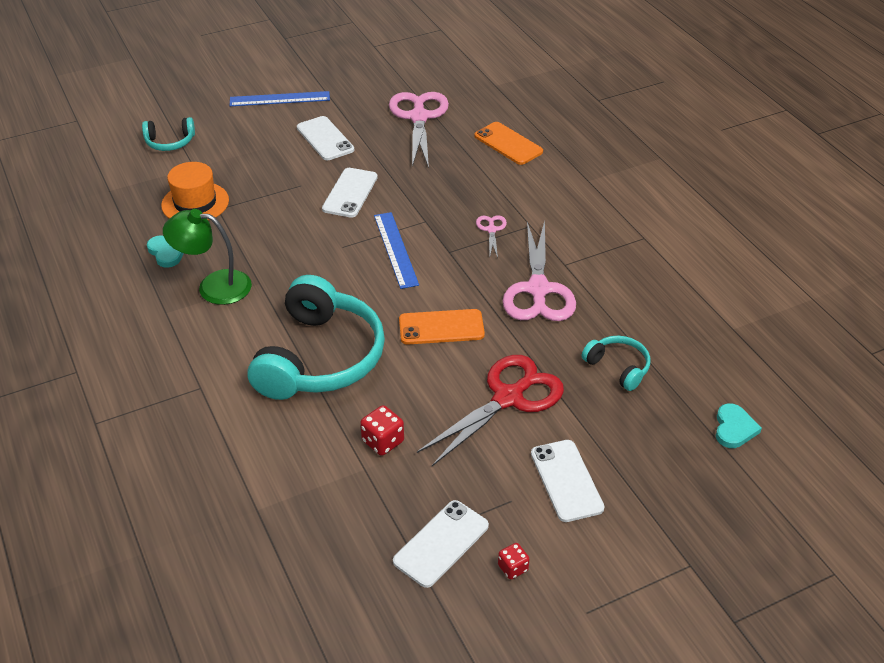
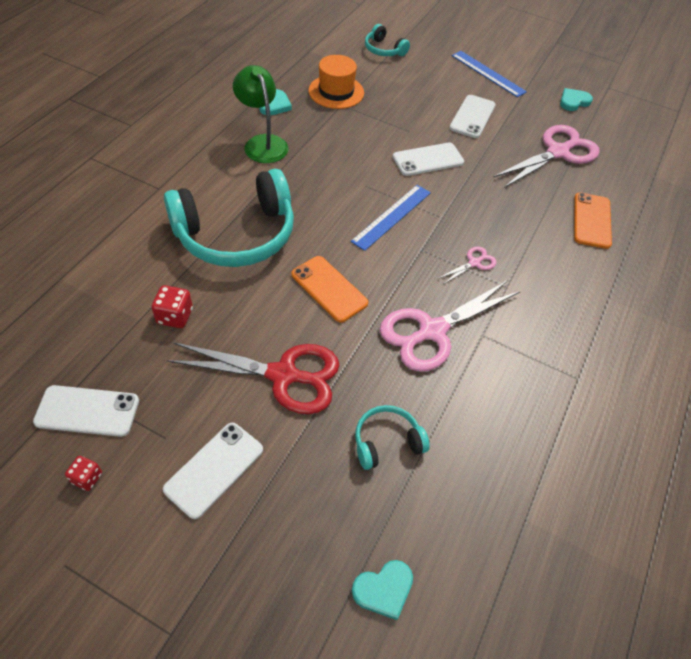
camera: 50 degrees right, 10 degrees up
(370, 74) = (573, 101): none -> turquoise heart
(618, 367) = (386, 442): turquoise headphones -> turquoise headphones turned 120 degrees counterclockwise

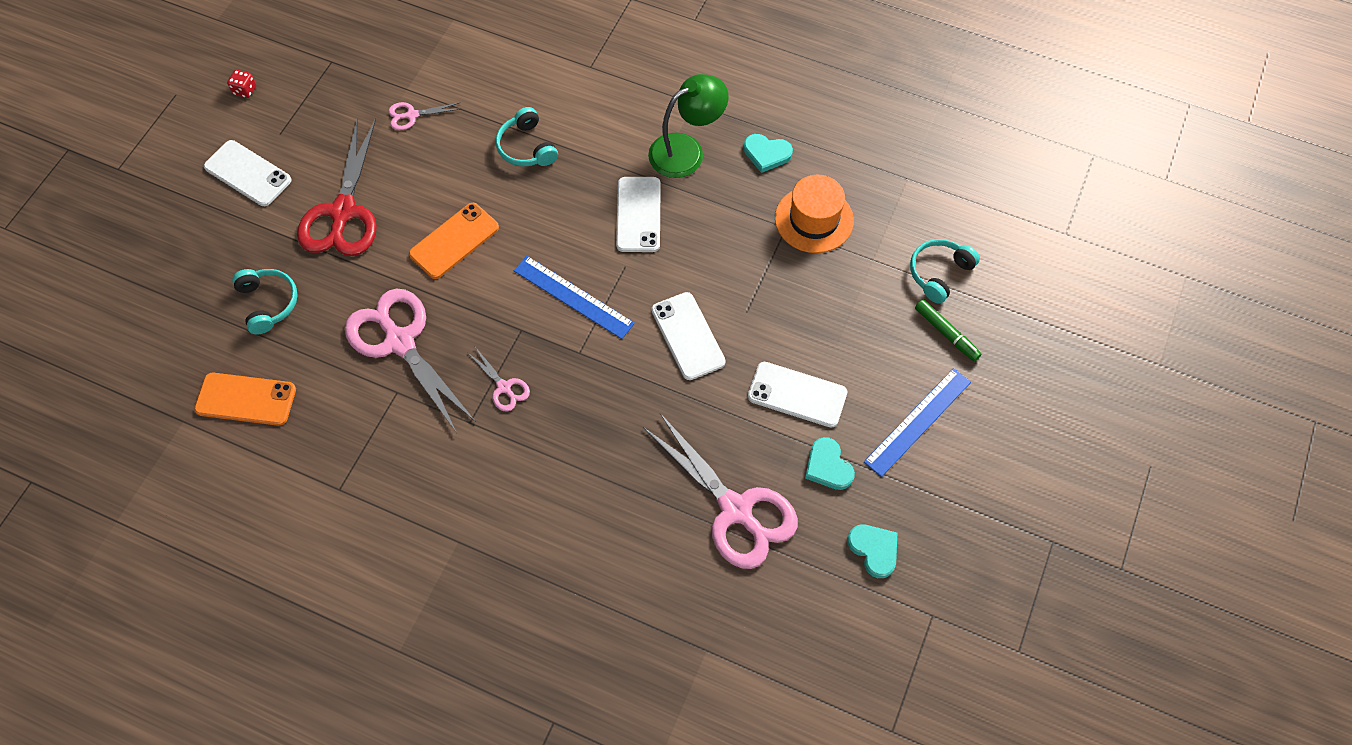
camera: 90 degrees right, 10 degrees up
(87, 411) = (307, 75): white phone -> white phone (638, 214)
(175, 316) = (411, 115): red dice -> pink scissors
(236, 234) = (526, 147): turquoise headphones -> turquoise headphones, size x0.46
(383, 589) = (133, 306): turquoise heart -> turquoise heart (828, 466)
(427, 54) = (946, 333): none -> green marker
(592, 220) = (595, 539): orange phone -> orange phone (246, 399)

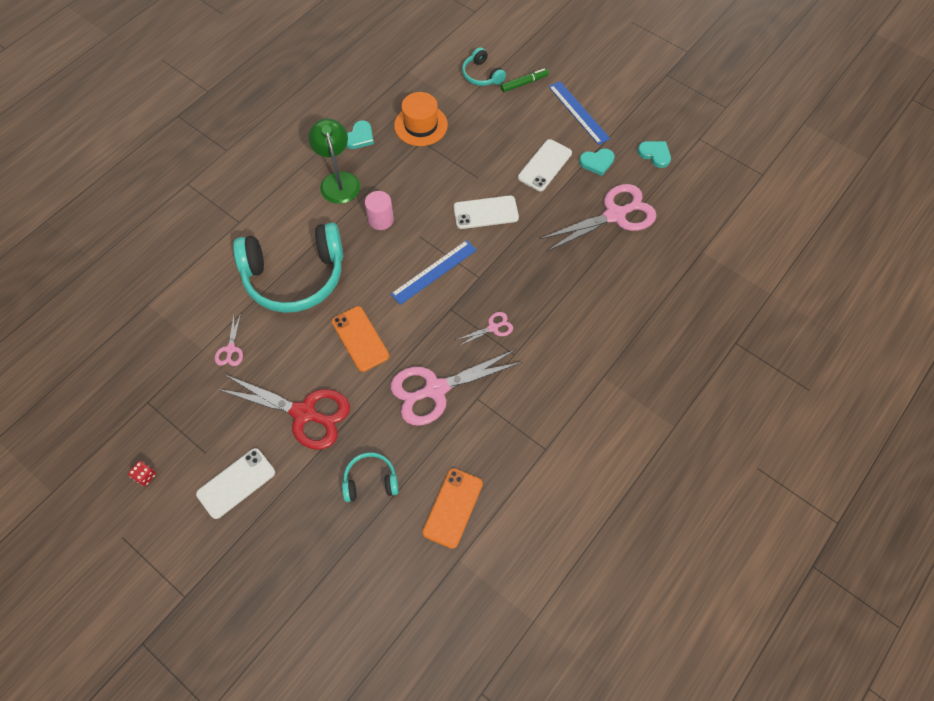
camera: 75 degrees left, 0 degrees up
(526, 147) = (295, 276): turquoise headphones -> turquoise headphones, size x2.16
(638, 214) = (381, 219): white phone -> pink cylinder
(874, 550) = (655, 154): turquoise heart -> turquoise heart turned 60 degrees clockwise

